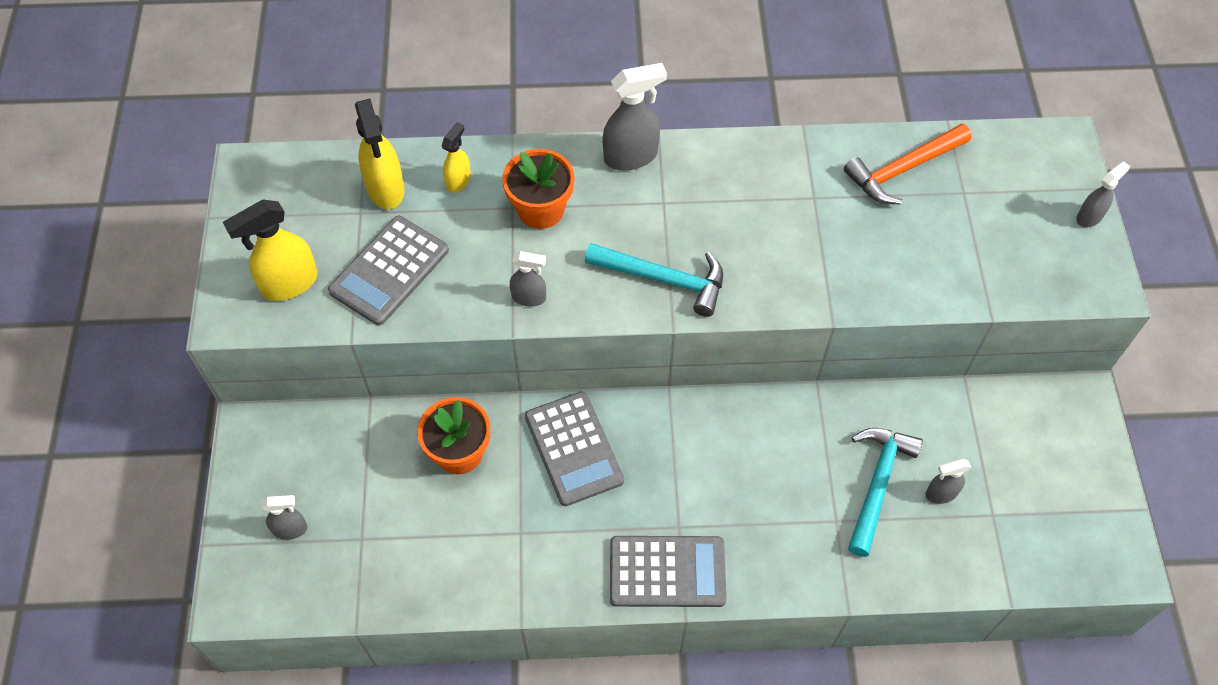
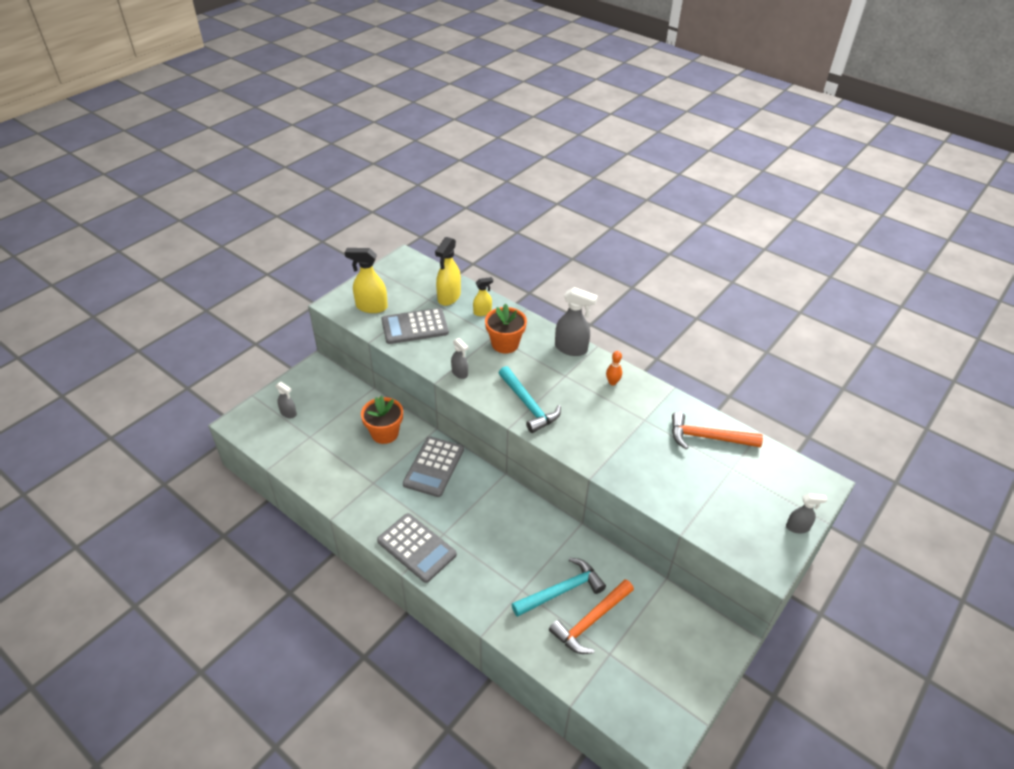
camera: 40 degrees right, 15 degrees down
(728, 171) = (612, 382): none -> orange bowling pin
(940, 493) = (591, 621): grey spray bottle -> orange hammer

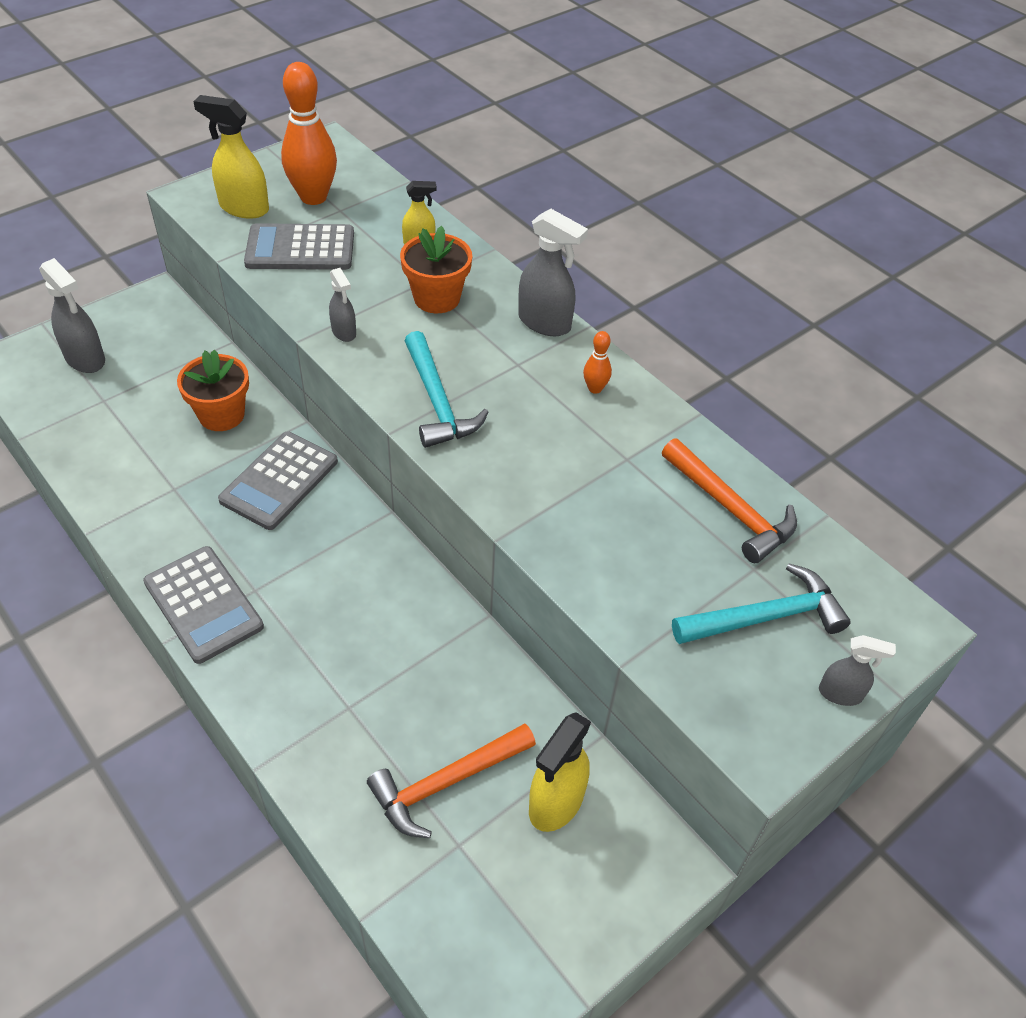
camera: 10 degrees right, 5 degrees up
(288, 413) = (85, 359): grey spray bottle -> grey spray bottle, size x1.72
(410, 293) = (313, 197): none -> orange bowling pin
(449, 297) = (373, 212): yellow spray bottle -> yellow spray bottle (555, 803)
(561, 591) = (414, 721): turquoise hammer -> turquoise hammer (765, 617)
(708, 438) = (730, 508): orange hammer -> orange hammer turned 150 degrees counterclockwise

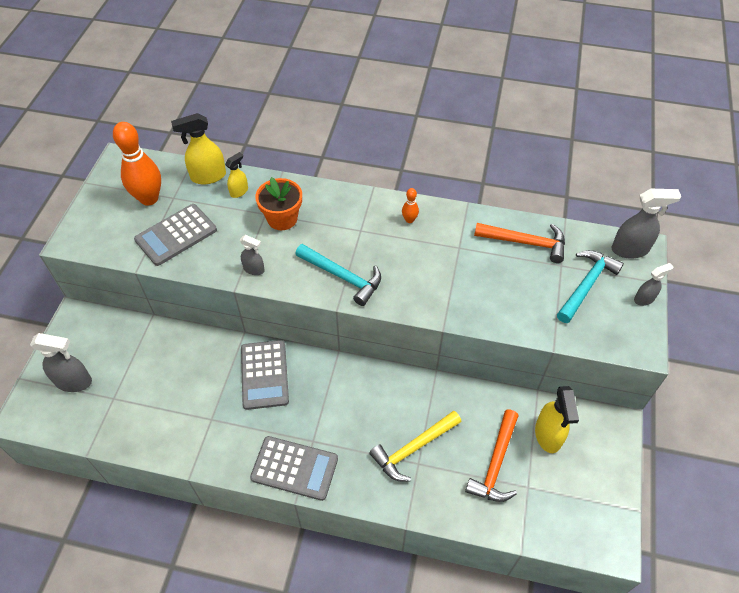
camera: 35 degrees left, 5 degrees up
(221, 415) = (193, 360): orange flower pot -> none
(243, 208) = (114, 230): yellow spray bottle -> yellow spray bottle (208, 176)
(362, 686) = (414, 448): none -> yellow hammer
(545, 323) = (351, 199): grey spray bottle -> grey spray bottle (630, 249)

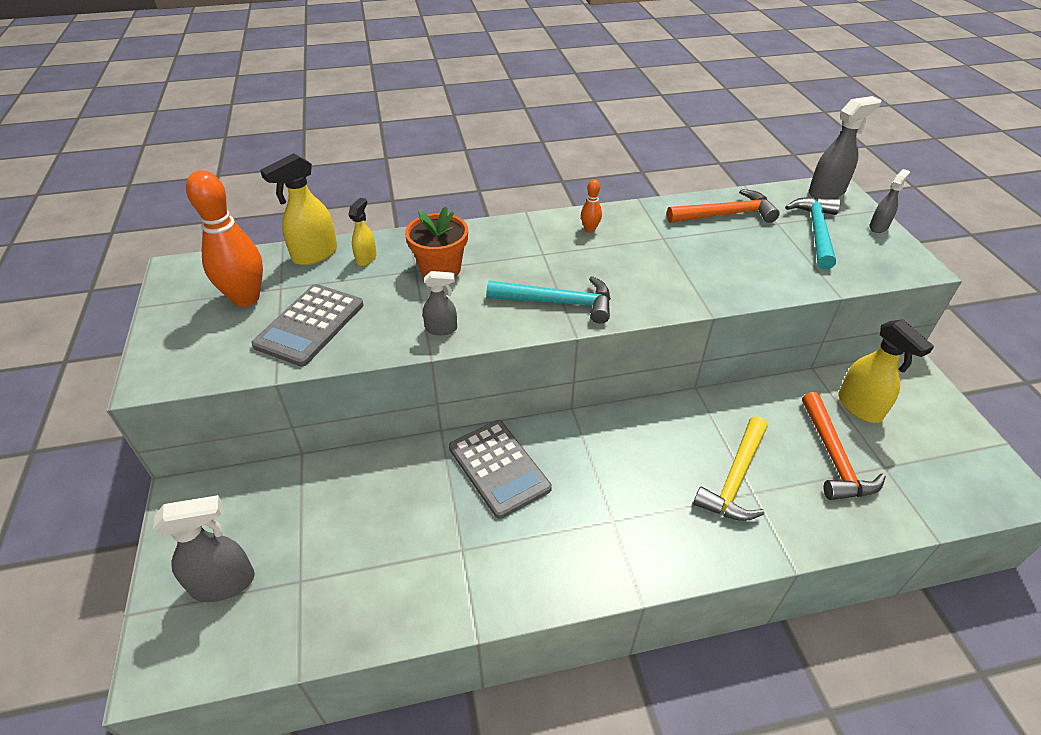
camera: 25 degrees left, 10 degrees down
(294, 468) = (612, 563): grey calculator -> none

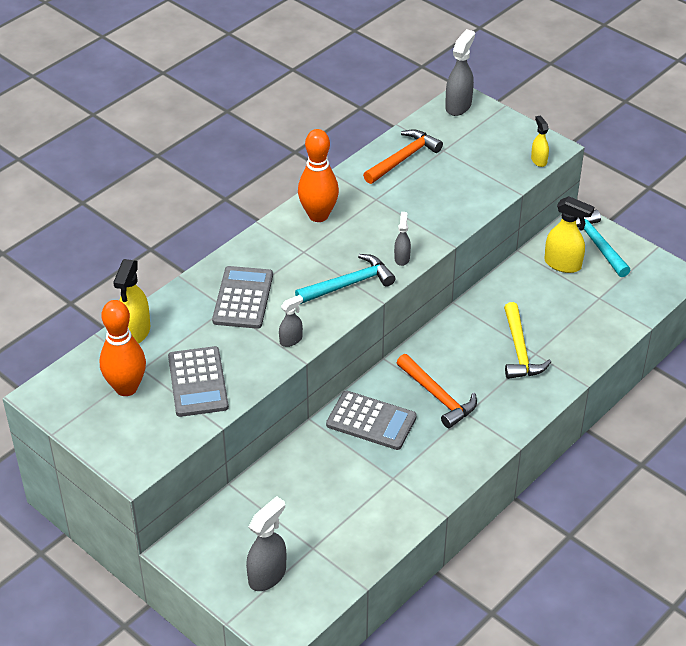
camera: 35 degrees left, 0 degrees up
(366, 258) = (178, 316): yellow spray bottle -> yellow spray bottle (538, 160)
(440, 269) = (243, 298): orange flower pot -> grey calculator
(590, 229) = (318, 215): orange bowling pin -> orange bowling pin, size x2.23
(816, 232) = (474, 146): turquoise hammer -> turquoise hammer (597, 244)
(833, 457) = (567, 306): orange hammer -> orange hammer (437, 396)
(878, 227) = (511, 123): grey spray bottle -> grey spray bottle (402, 258)

